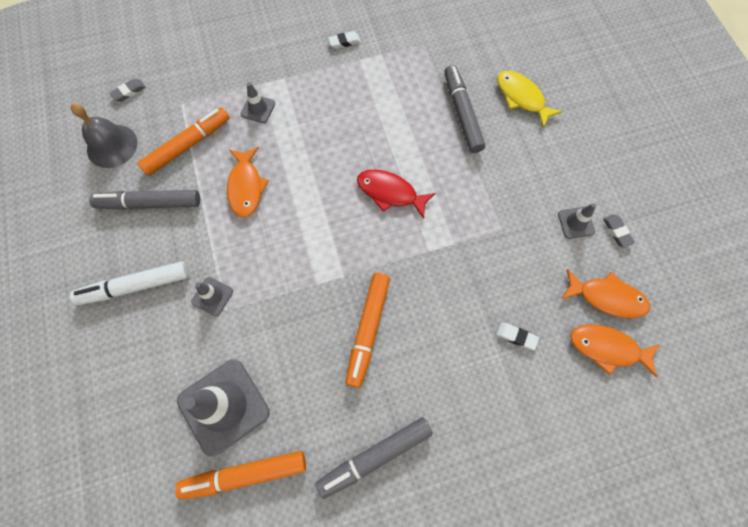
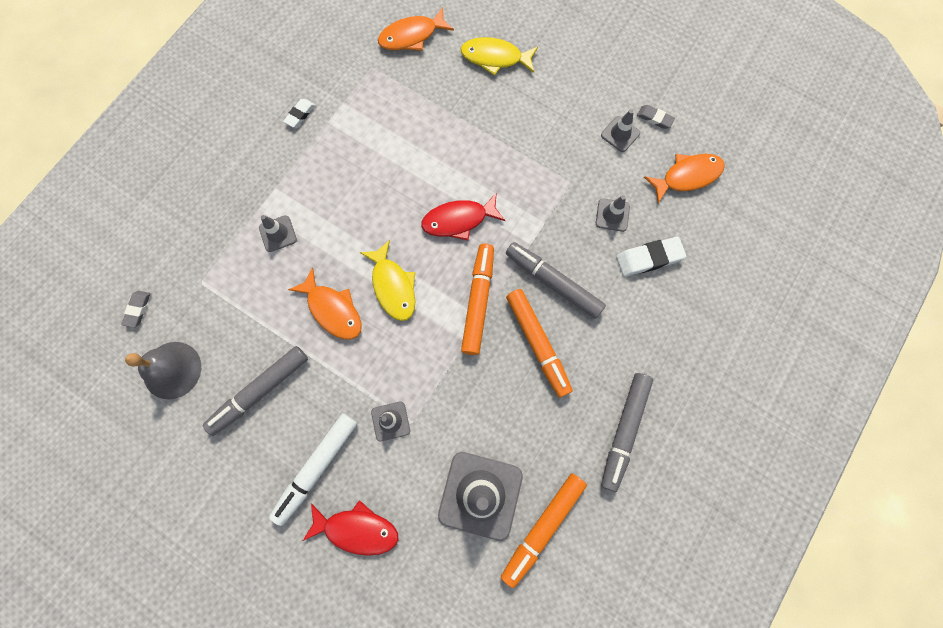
camera: 40 degrees left, 5 degrees up
(120, 353) = (357, 529): none -> red fish
(188, 145) = (244, 314): orange marker -> orange marker (478, 301)
(301, 203) = (393, 286): none -> yellow fish
(462, 113) = (458, 107): grey marker -> grey marker (553, 282)
(514, 279) = (612, 215): none -> grey traffic cone
(516, 336) = (649, 258): white eraser -> white eraser, size x1.70
(607, 348) = (717, 215): orange fish -> orange fish (411, 36)

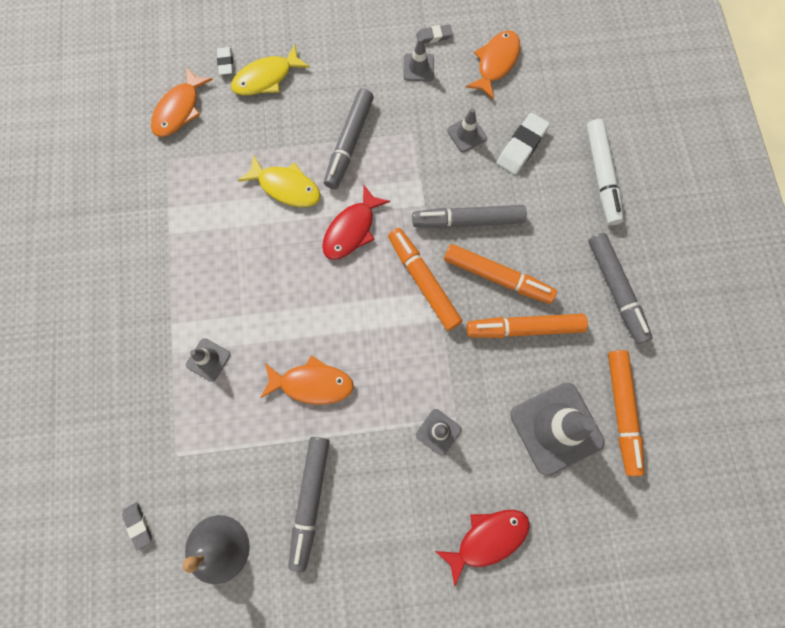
camera: 40 degrees left, 0 degrees up
(300, 114) = (138, 246): white eraser -> white eraser (226, 63)
(316, 467) = (412, 520): white marker -> white marker (601, 176)
(393, 286) = (345, 324): yellow fish -> yellow fish (286, 187)
(514, 153) = (349, 143): none -> grey marker
(523, 399) = (524, 328): none -> orange marker

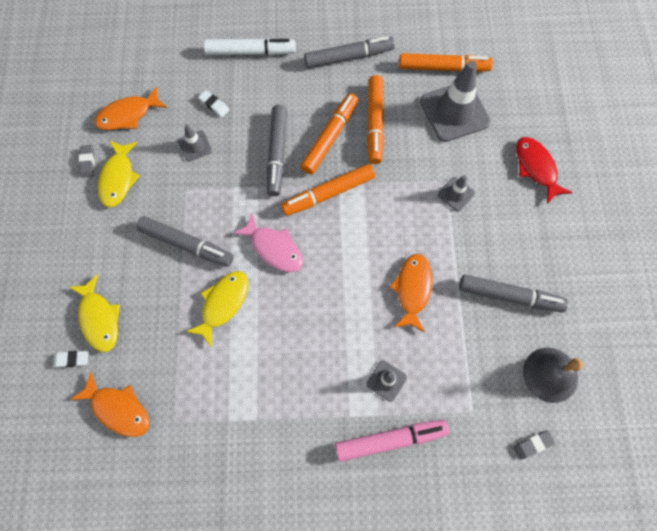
camera: 85 degrees left, 5 degrees down
(146, 367) = (390, 440): none -> pink marker
(351, 230) = (274, 248): red fish -> pink fish
(418, 67) = (118, 178): grey traffic cone -> yellow fish
(496, 63) = (128, 115): orange fish -> orange fish turned 60 degrees counterclockwise
(521, 146) = (214, 105): white eraser -> white eraser, size x0.59

